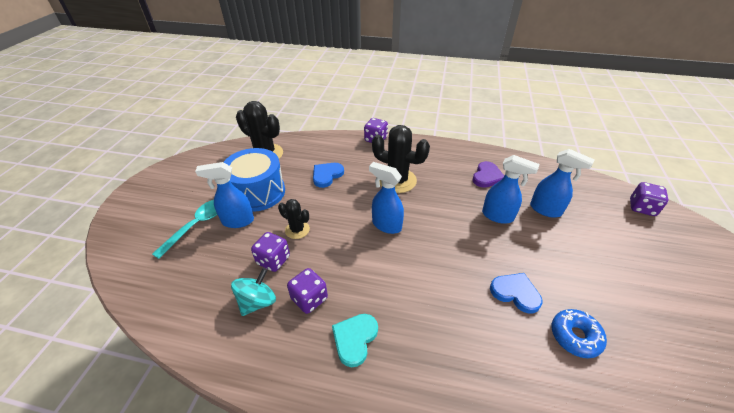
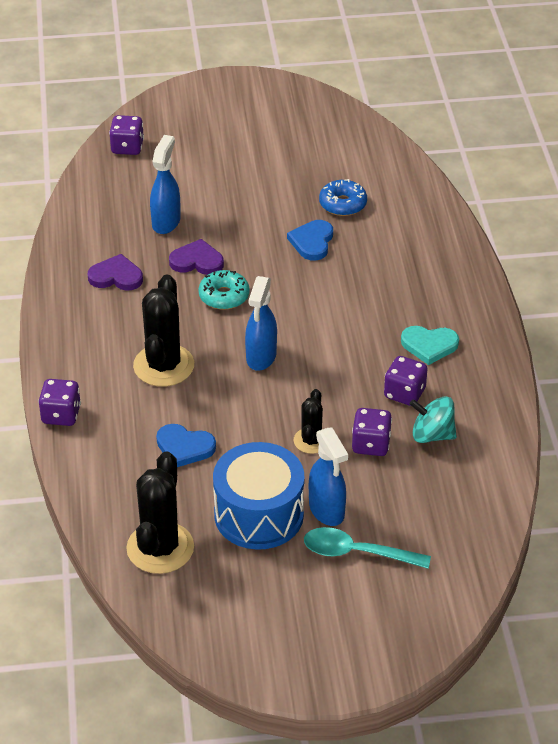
camera: 110 degrees left, 0 degrees up
(456, 221) = (224, 296): none -> turquoise donut
(498, 216) = (197, 261): blue spray bottle -> purple heart

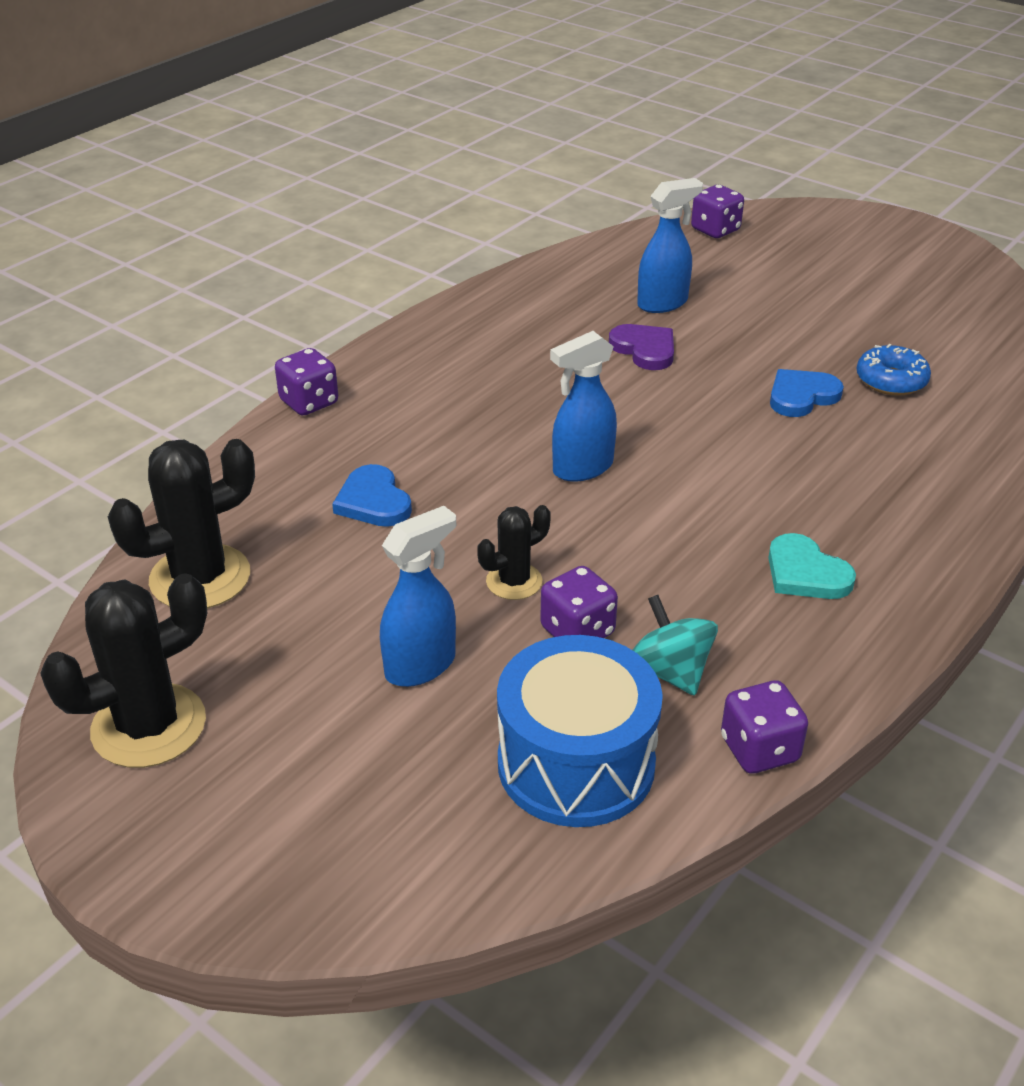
camera: 45 degrees right, 5 degrees down
(116, 276) = (543, 321): purple heart -> none
(163, 366) = (469, 418): black cactus -> black cactus (149, 726)
(224, 296) = (626, 393): turquoise donut -> none
(259, 514) = (344, 616): blue drum -> blue drum (576, 763)
(327, 510) = (421, 665): blue spray bottle -> blue spray bottle turned 150 degrees counterclockwise
(357, 553) = (384, 737): turquoise spoon -> none
(404, 393) = (699, 604): purple dice -> purple dice (759, 749)

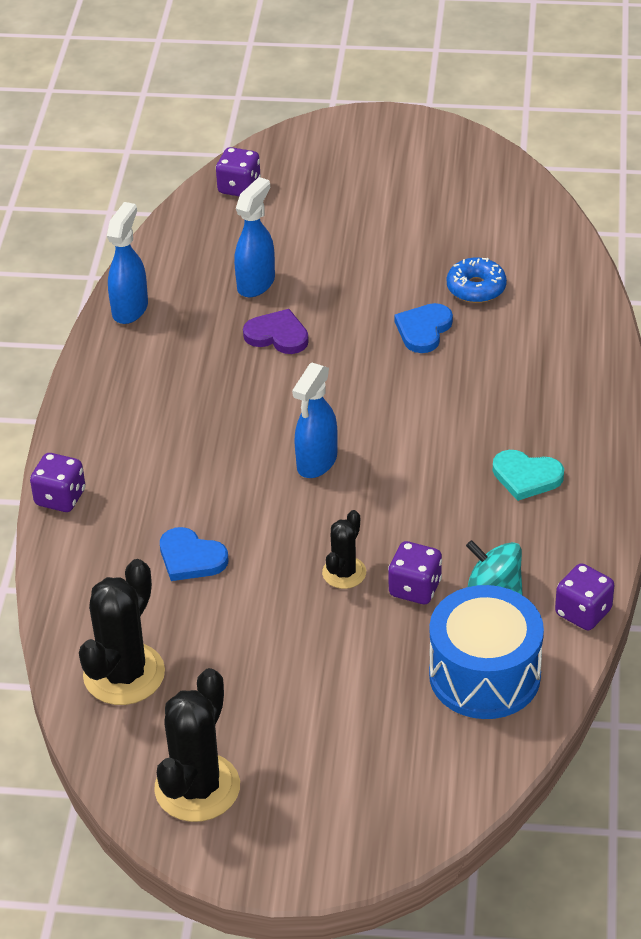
camera: 30 degrees left, 5 degrees up
(421, 665) = (335, 661): blue spray bottle -> blue spray bottle (130, 309)

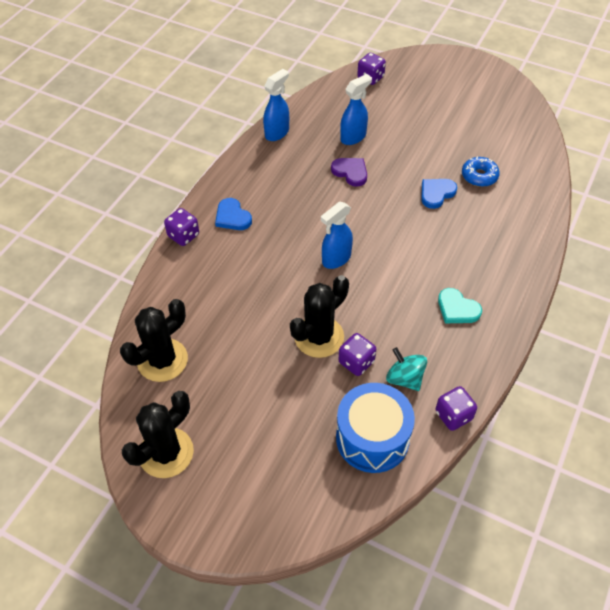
camera: 20 degrees right, 10 degrees up
(191, 558) = (236, 297): blue heart -> blue heart (232, 217)
(344, 573) = (319, 337): black cactus -> black cactus, size x1.78

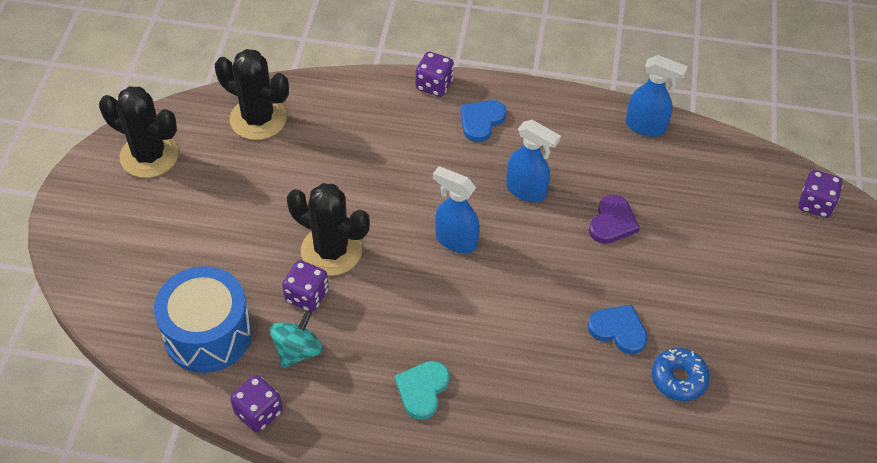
camera: 70 degrees right, 0 degrees up
(353, 137) = (681, 211): blue spray bottle -> blue spray bottle (526, 191)

